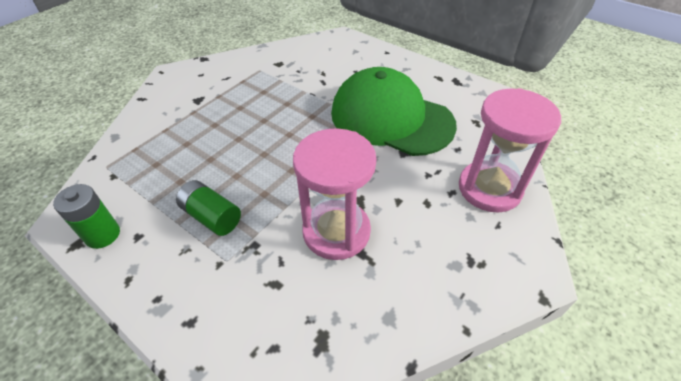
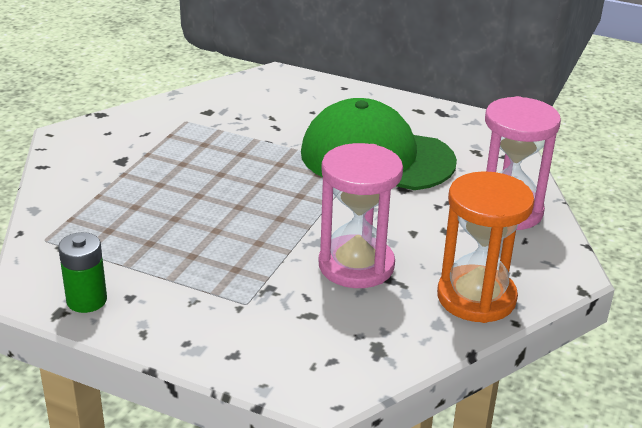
camera: 15 degrees left, 15 degrees down
(212, 217) = (208, 270): green battery -> none
(435, 289) = (476, 297): none -> orange hourglass

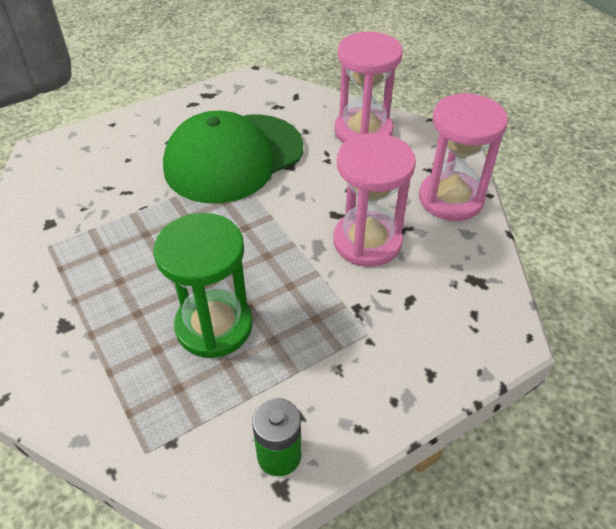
camera: 55 degrees left, 15 degrees up
(180, 223) = (214, 326): none -> green hourglass
(476, 297) = (451, 199): orange hourglass -> pink hourglass

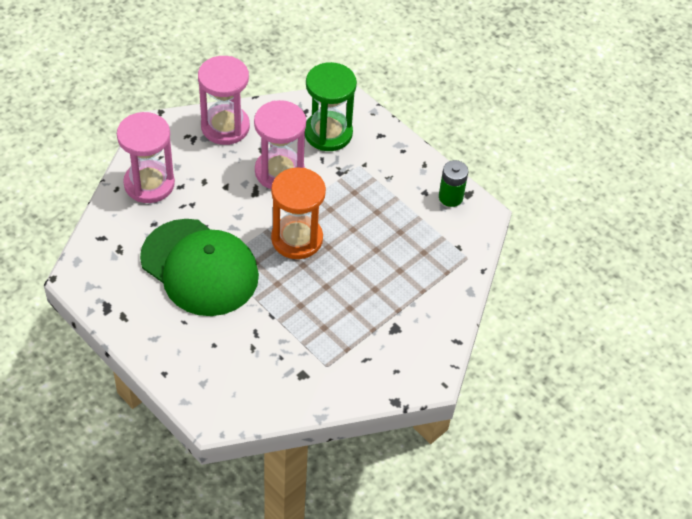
camera: 105 degrees left, 5 degrees up
(214, 326) = (373, 244): green hourglass -> green hourglass (328, 133)
(249, 244) = (297, 239): none -> orange hourglass

